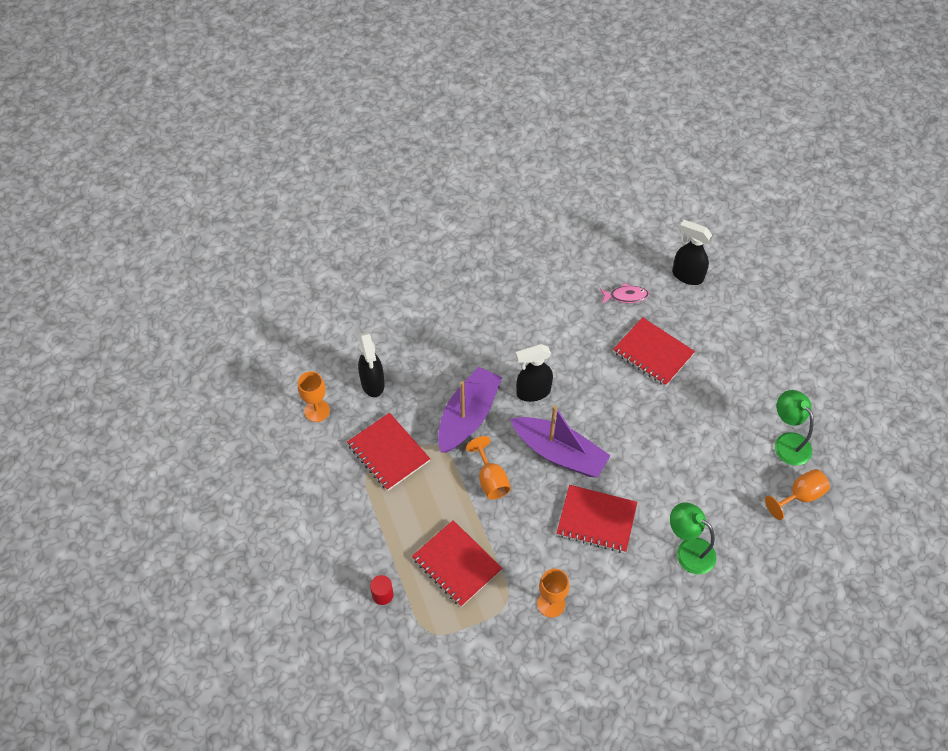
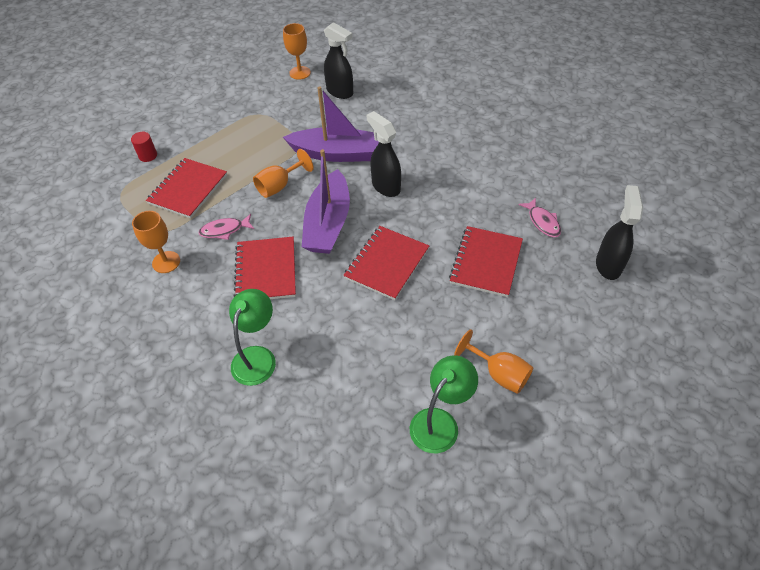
camera: 70 degrees right, 5 degrees down
(373, 384) = (340, 92): black spray bottle -> black spray bottle turned 105 degrees counterclockwise
(388, 452) = (279, 120): red notebook -> red notebook (387, 264)
(530, 543) = (224, 230): none -> pink fish
(800, 496) = (370, 454): orange goblet -> orange goblet (499, 374)

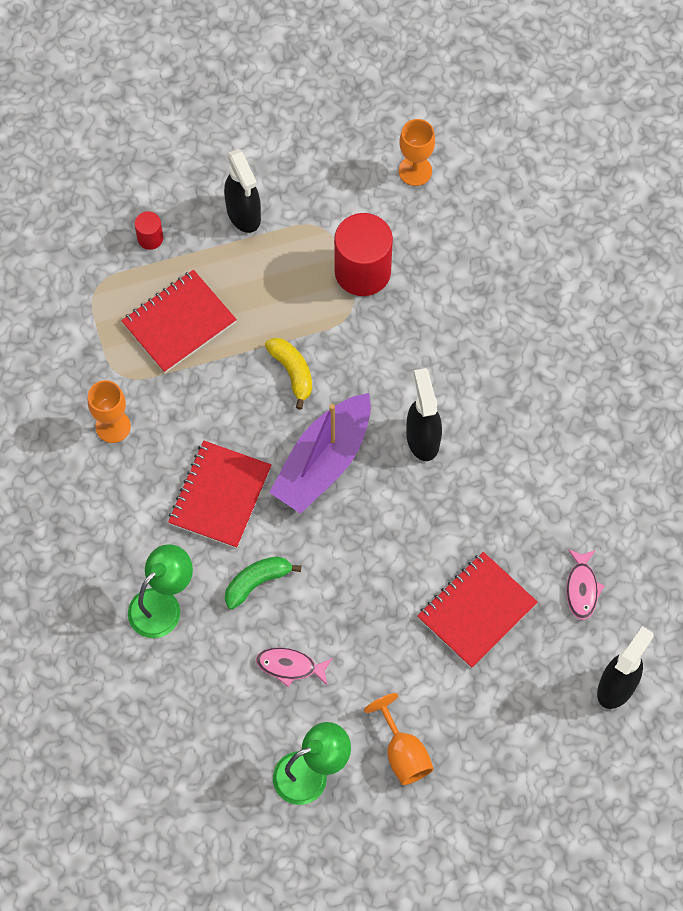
camera: 25 degrees right, 15 degrees up
(224, 230) = (197, 411): pink fish -> pink fish (290, 666)
(279, 186) = (292, 372): orange goblet -> yellow banana
(296, 124) = (362, 271): none -> red cylinder
(322, 311) = (257, 582): none -> green banana
(337, 153) = (391, 352): purple boat -> none
(340, 92) = (452, 238): black spray bottle -> black spray bottle (244, 214)
(387, 264) = (361, 555): red notebook -> none

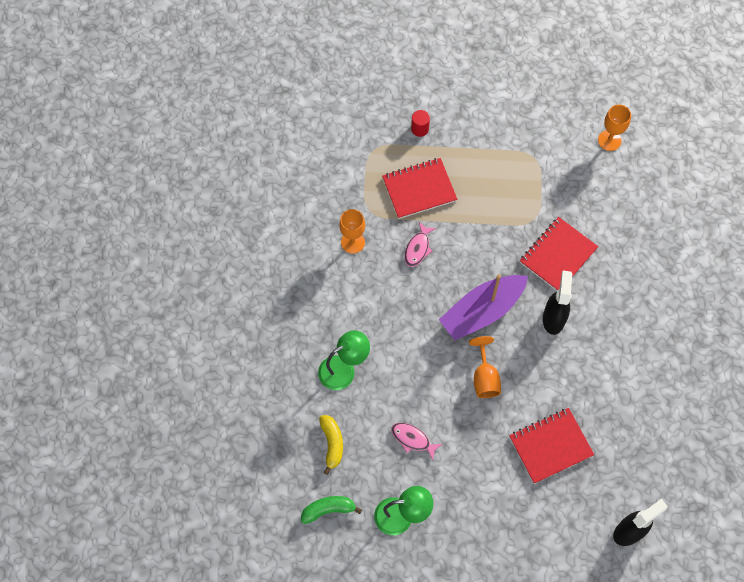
camera: 20 degrees right, 0 degrees up
(220, 496) = (406, 311): red notebook -> red notebook (558, 255)
(244, 214) = (486, 133): black spray bottle -> none
(257, 582) = (410, 376): green banana -> green banana (328, 509)
(292, 372) = (482, 246): yellow banana -> yellow banana (332, 443)
(362, 271) = (551, 195): red cylinder -> none
(403, 753) = (468, 524): orange goblet -> orange goblet (484, 377)
(582, 588) = (627, 456): pink fish -> pink fish (418, 248)

